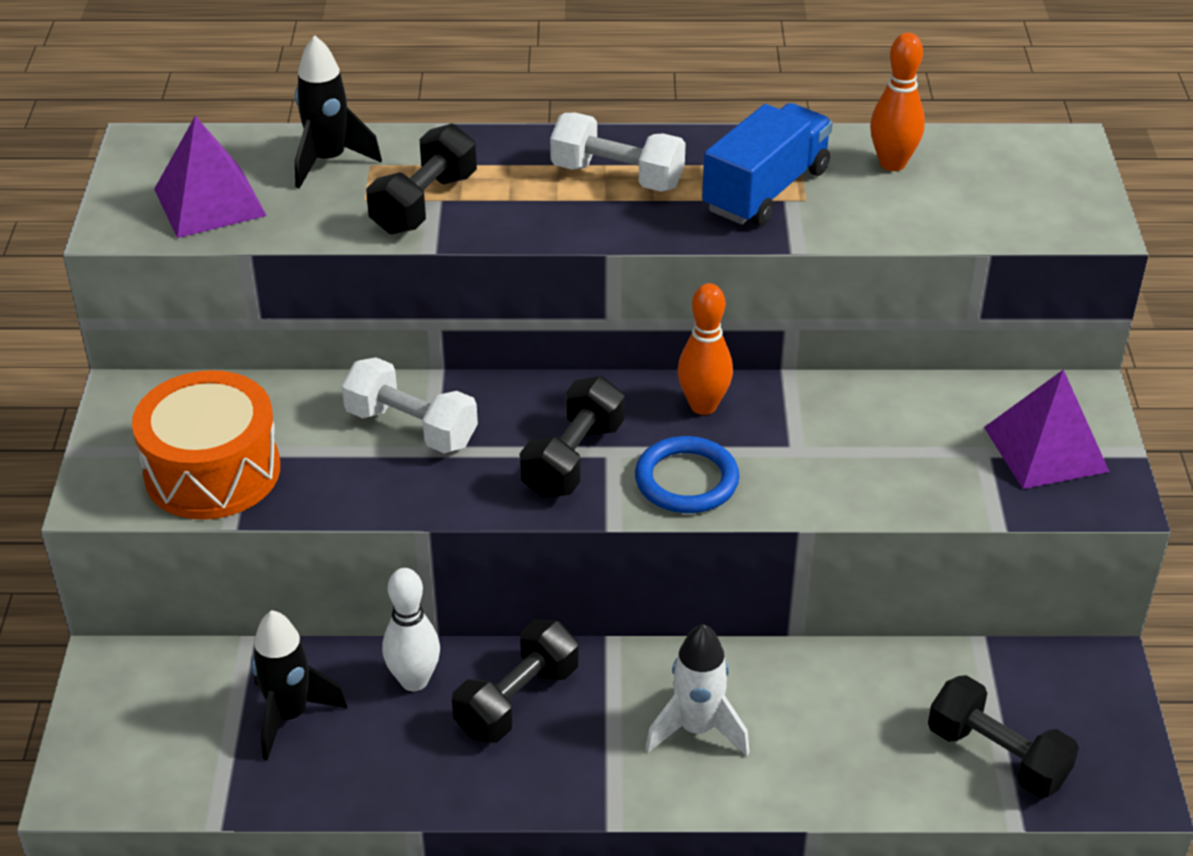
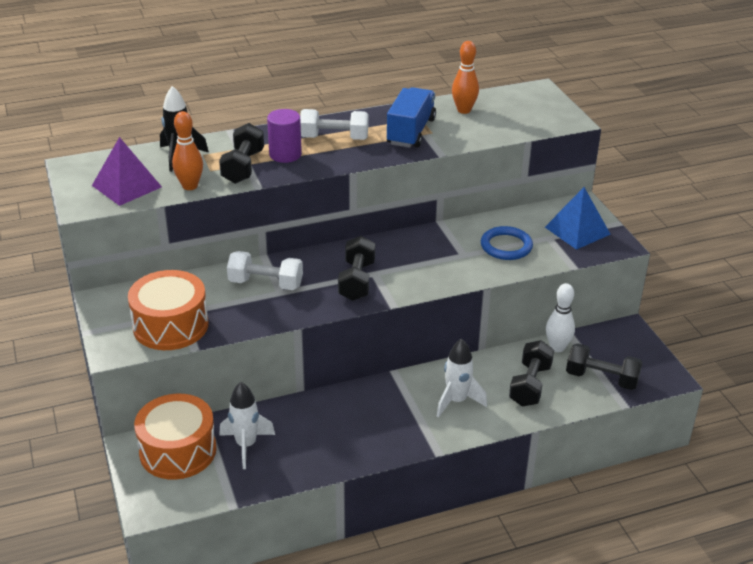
camera: 20 degrees left, 5 degrees down
(174, 694) = (178, 451): none -> orange drum
(289, 715) = (246, 445): black rocket -> white rocket
(414, 680) = (303, 413): white bowling pin -> white bowling pin (557, 347)
(511, 193) = (285, 154): none -> purple cylinder
(517, 700) = (361, 410): black dumbbell -> black dumbbell (530, 385)
(686, 480) = (418, 278): blue ring -> blue ring (506, 246)
(703, 406) = (407, 244): orange bowling pin -> orange bowling pin (190, 186)
(1045, 449) = (577, 230): purple pyramid -> blue pyramid

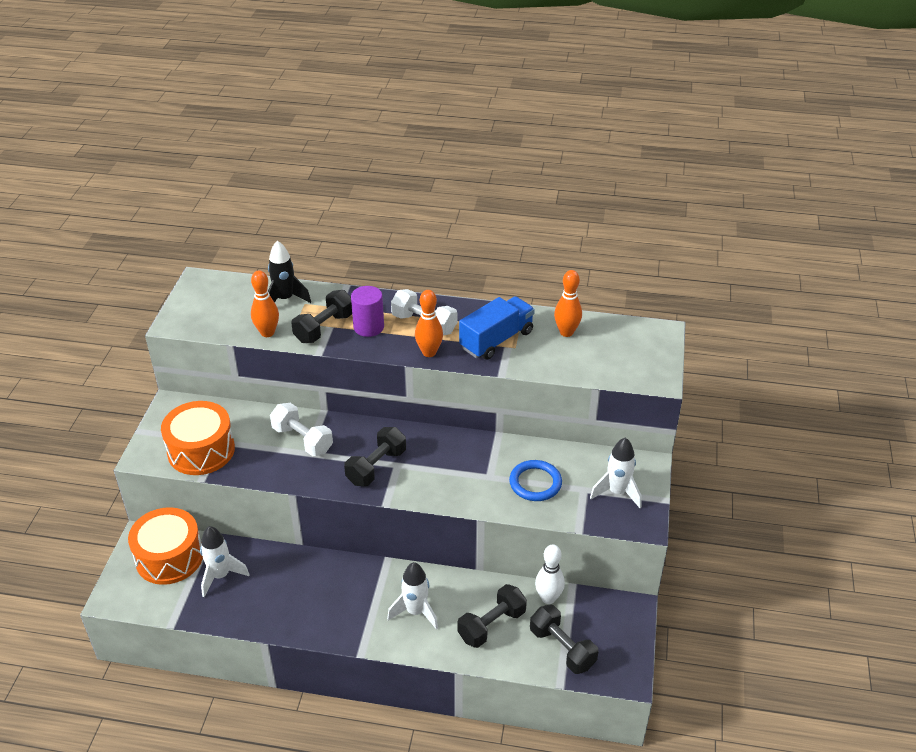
camera: 30 degrees right, 5 degrees up
(126, 186) = (221, 315): purple pyramid -> none
(361, 157) = (429, 352): none -> orange bowling pin
(577, 230) = (617, 492): blue pyramid -> white rocket

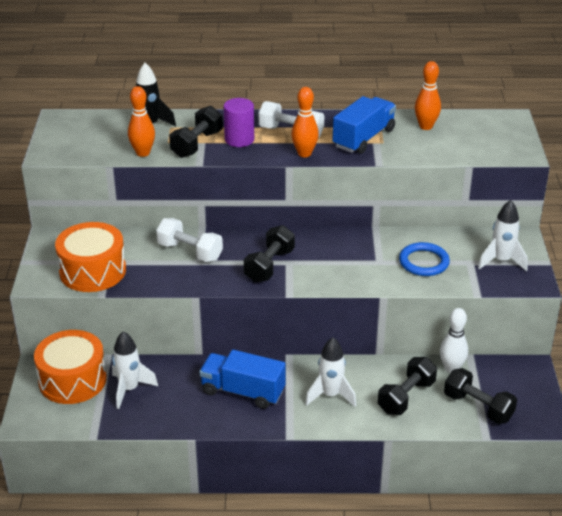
camera: 10 degrees left, 5 degrees down
(330, 594) = (243, 391): none -> blue truck

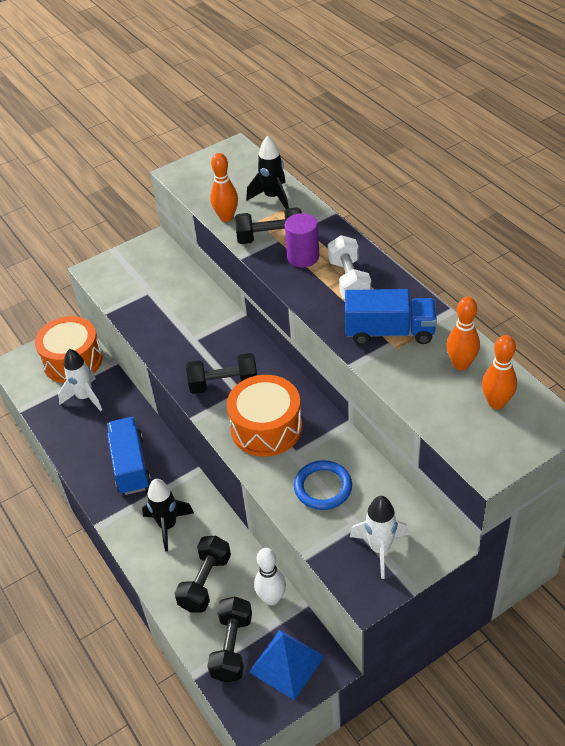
camera: 60 degrees right, 10 degrees up
(93, 271) = (130, 289): orange drum -> orange drum (266, 428)
(190, 252) = (201, 326): white dumbbell -> none
(304, 153) = (320, 308): orange bowling pin -> orange bowling pin (496, 403)
(330, 395) = (168, 526): white rocket -> black rocket
(406, 397) = (205, 582): black dumbbell -> black dumbbell turned 75 degrees counterclockwise
(514, 385) = (286, 663): none -> blue pyramid

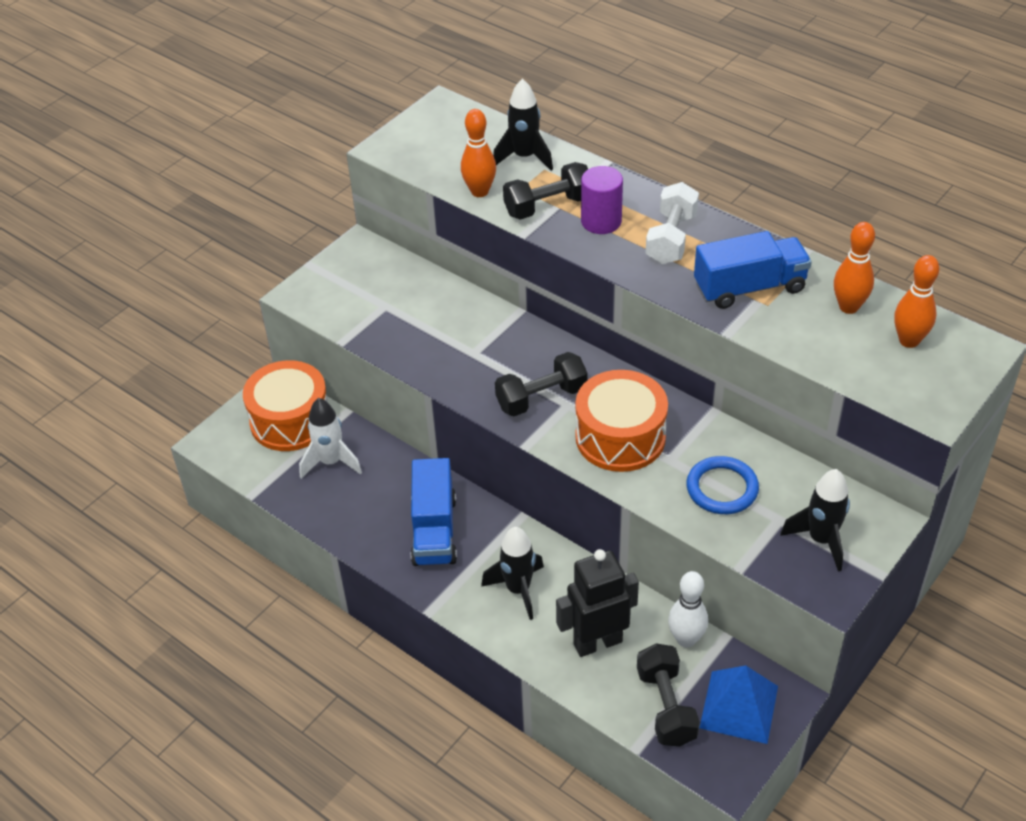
camera: 20 degrees left, 0 degrees up
(130, 465) = (434, 530): blue truck -> blue truck turned 150 degrees counterclockwise
(205, 582) = (597, 642): black dumbbell -> black robot
(349, 280) = (671, 238): white dumbbell -> white dumbbell turned 45 degrees clockwise
(380, 549) = (821, 540): white rocket -> black rocket

